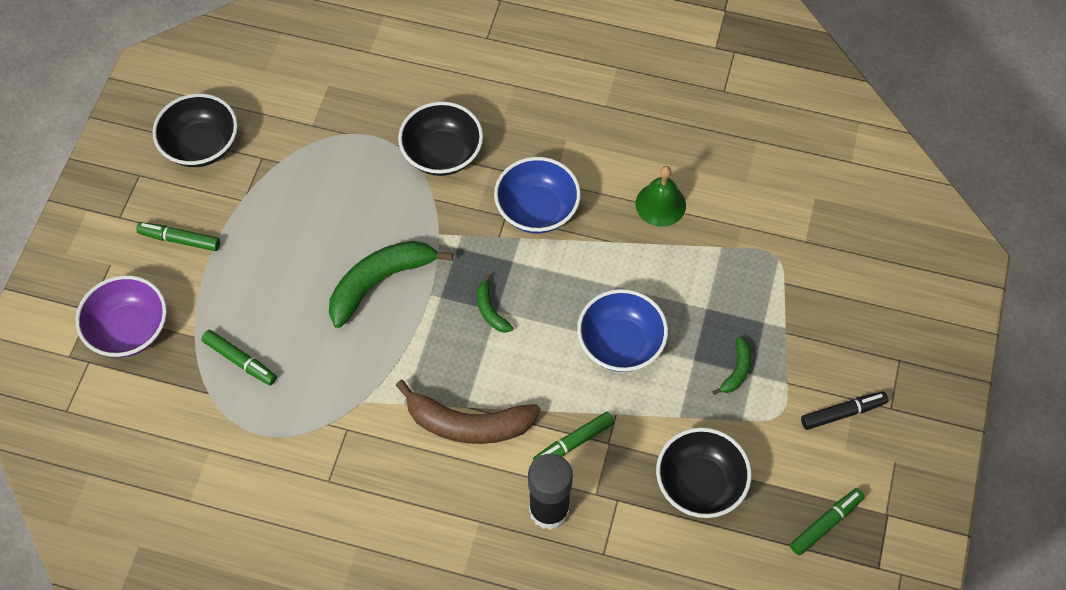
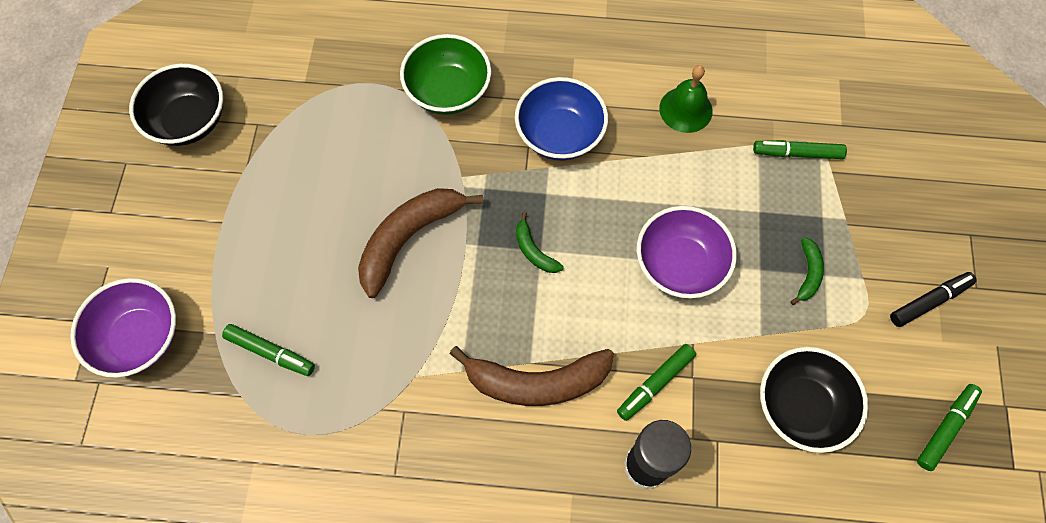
camera: 10 degrees left, 5 degrees up
(180, 240) = (181, 227): green marker -> green marker (797, 153)
(379, 282) = (408, 239): green banana -> brown banana
(442, 154) = (448, 91): black bowl -> green bowl
(620, 344) = (680, 265): blue bowl -> purple bowl

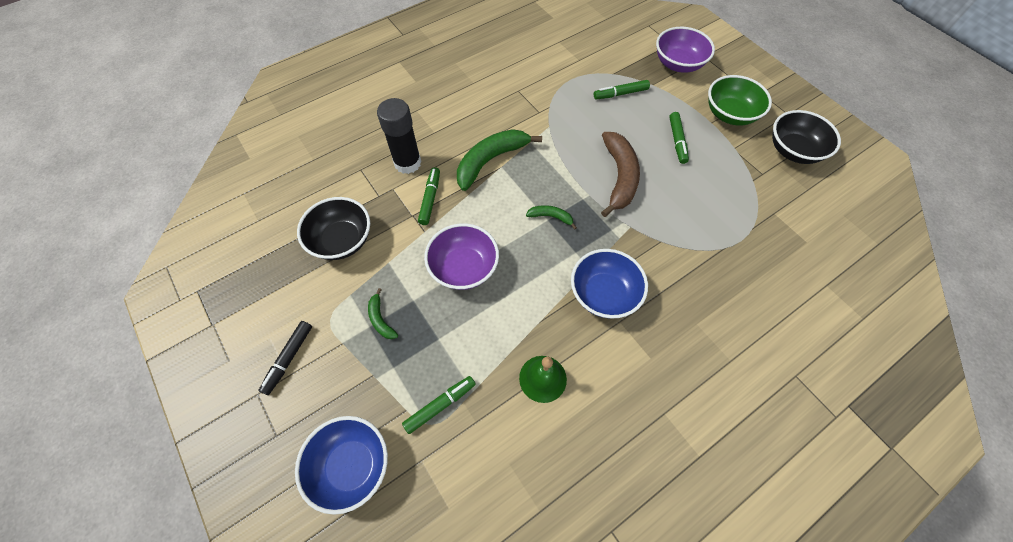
camera: 140 degrees right, 5 degrees down
(448, 91) = (696, 270): green bowl -> green bowl (730, 114)
(537, 382) = (490, 161): brown banana -> green banana
(908, 162) = (351, 466): none -> blue bowl
(945, 428) = (248, 285): green marker -> green marker (677, 141)

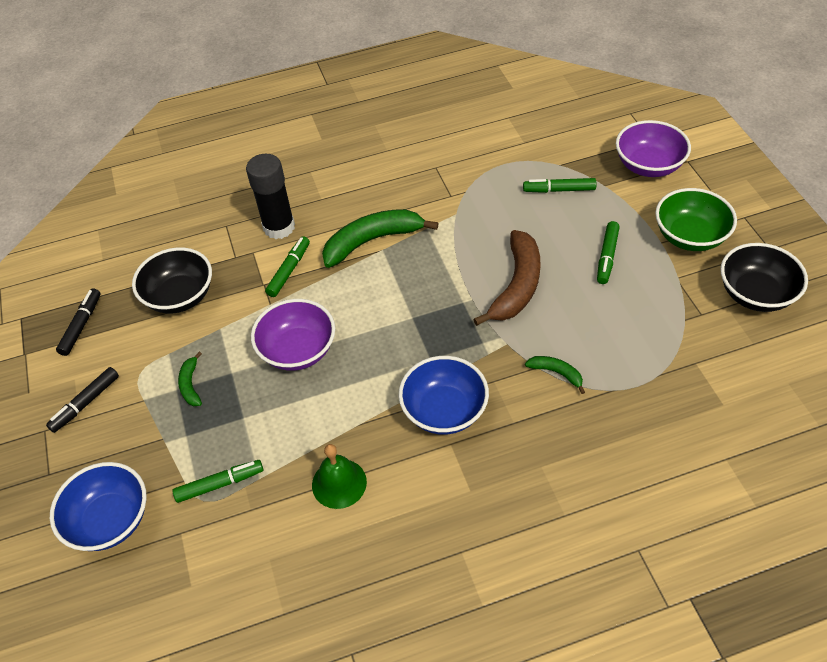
camera: 20 degrees right, 10 degrees down
(259, 286) = (81, 325): none -> black marker
(551, 217) = (417, 315): green banana -> green banana (556, 373)

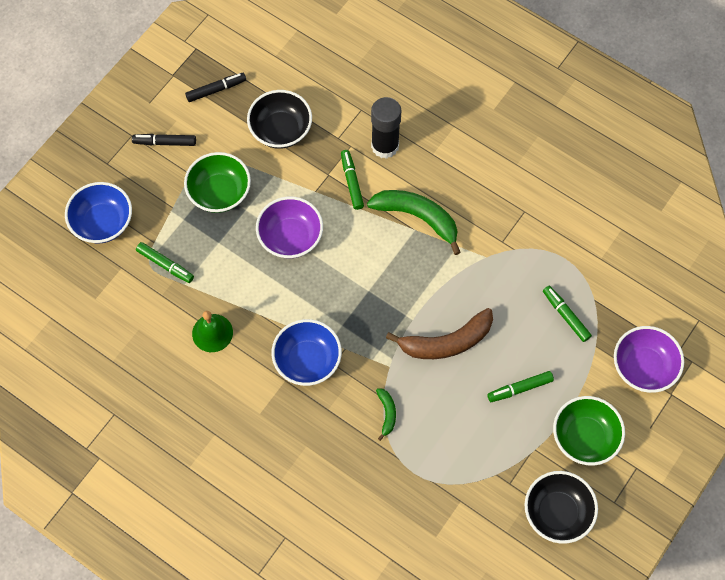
camera: 50 degrees right, 15 degrees up
(191, 385) = (219, 193): green banana -> green bowl
(289, 270) = (351, 182): green marker -> green marker turned 90 degrees counterclockwise

